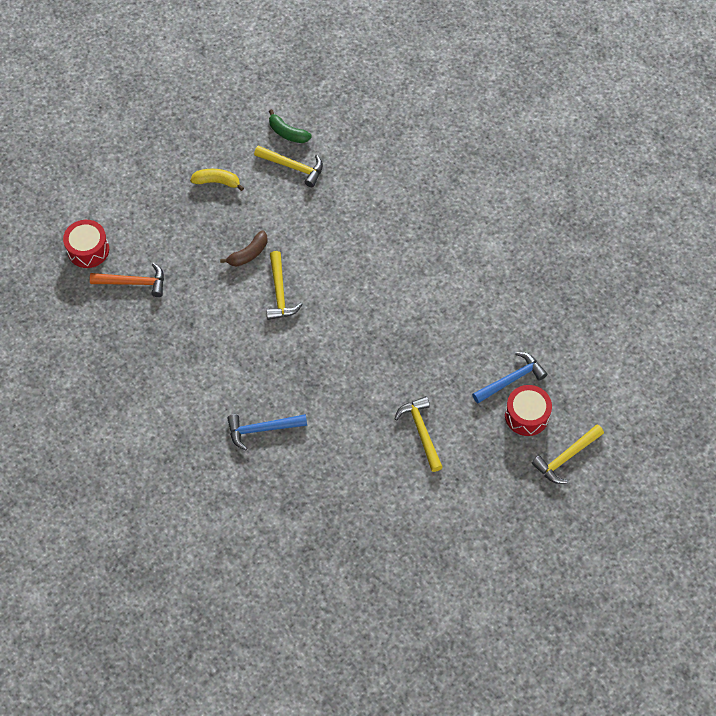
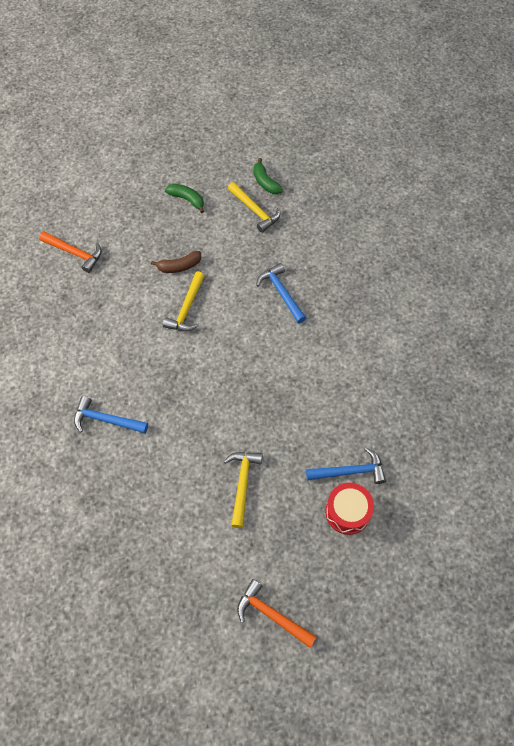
camera: 25 degrees right, 0 degrees up
(88, 250) = (56, 213): red drum -> none
(217, 182) = (187, 199): yellow banana -> green banana
(363, 240) = (281, 293): none -> blue hammer
(505, 529) = (272, 615): none -> orange hammer
(566, 457) = (366, 570): yellow hammer -> none

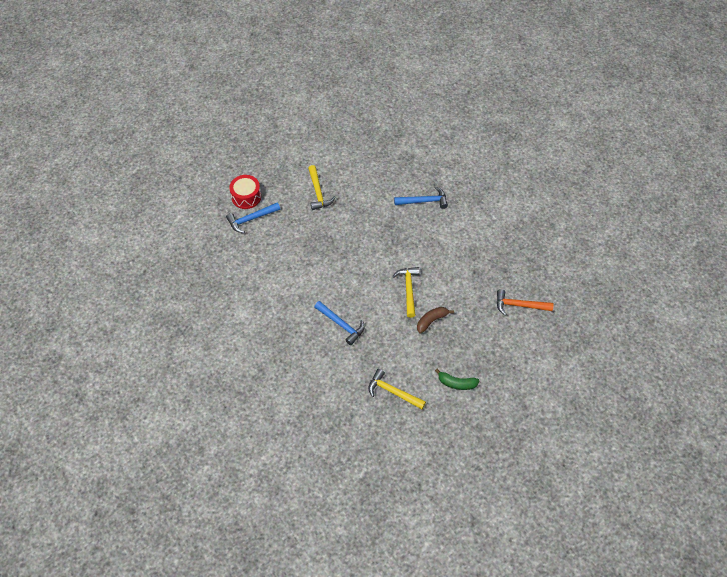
camera: 160 degrees right, 5 degrees down
(265, 182) = (396, 425): green banana -> none
(272, 615) = (275, 137): orange hammer -> none

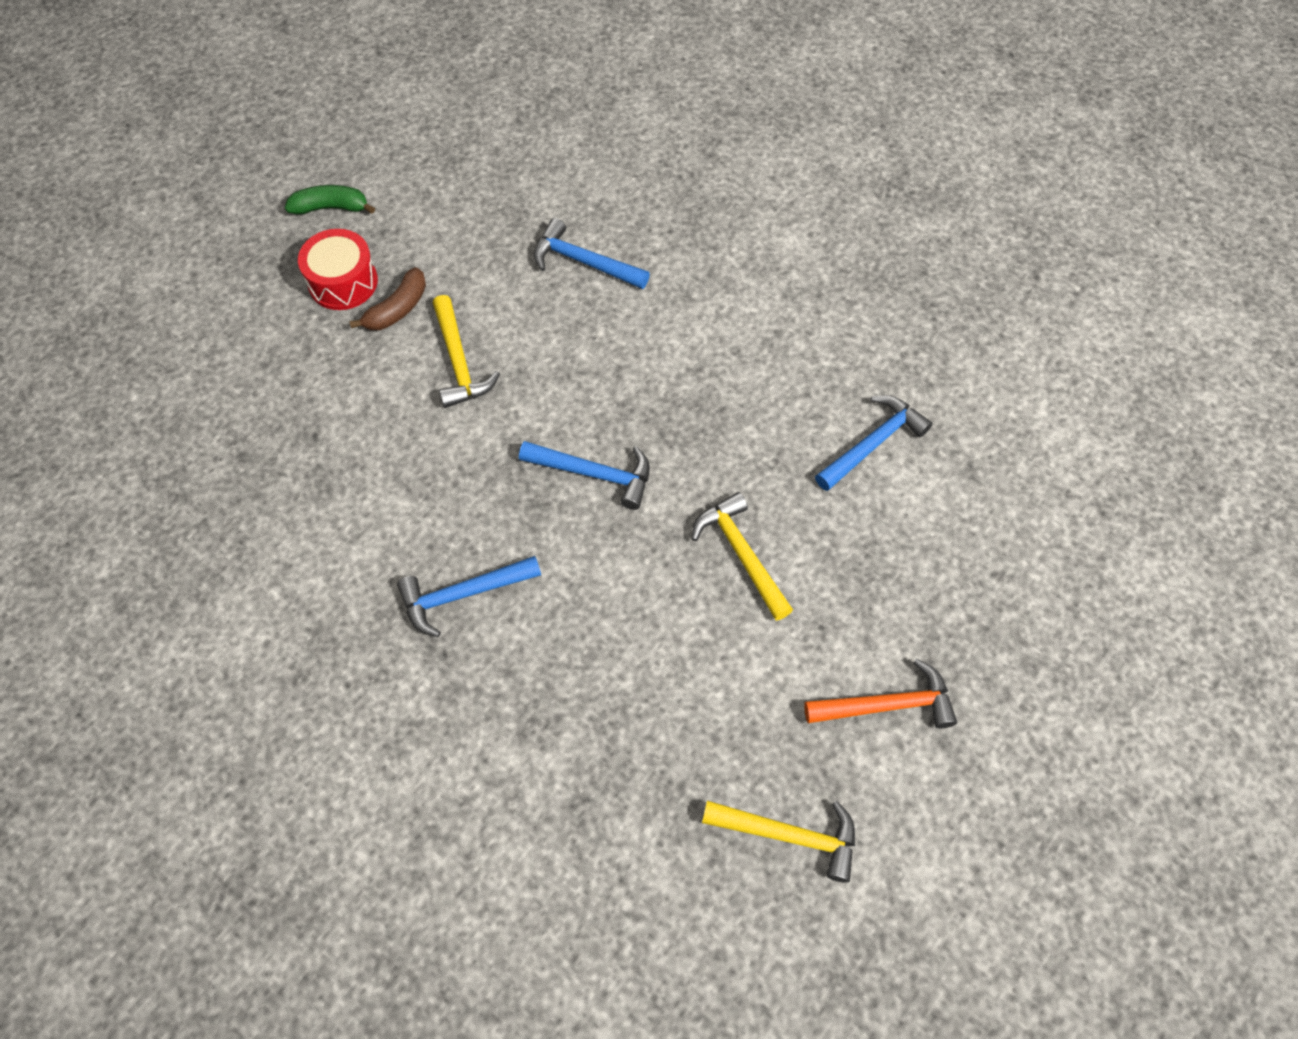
camera: 165 degrees right, 5 degrees up
(246, 197) = (913, 498): red drum -> red drum (343, 282)
(364, 232) = (594, 474): none -> blue hammer
(393, 392) = (451, 169): yellow hammer -> yellow hammer (789, 835)
(519, 305) = (206, 382): orange hammer -> orange hammer (887, 705)

